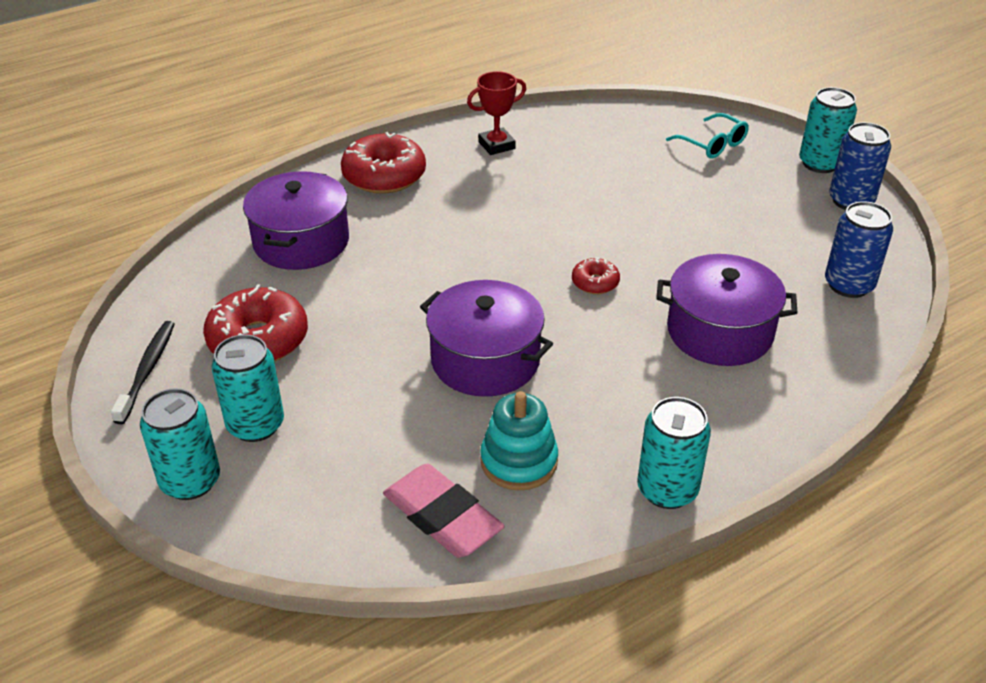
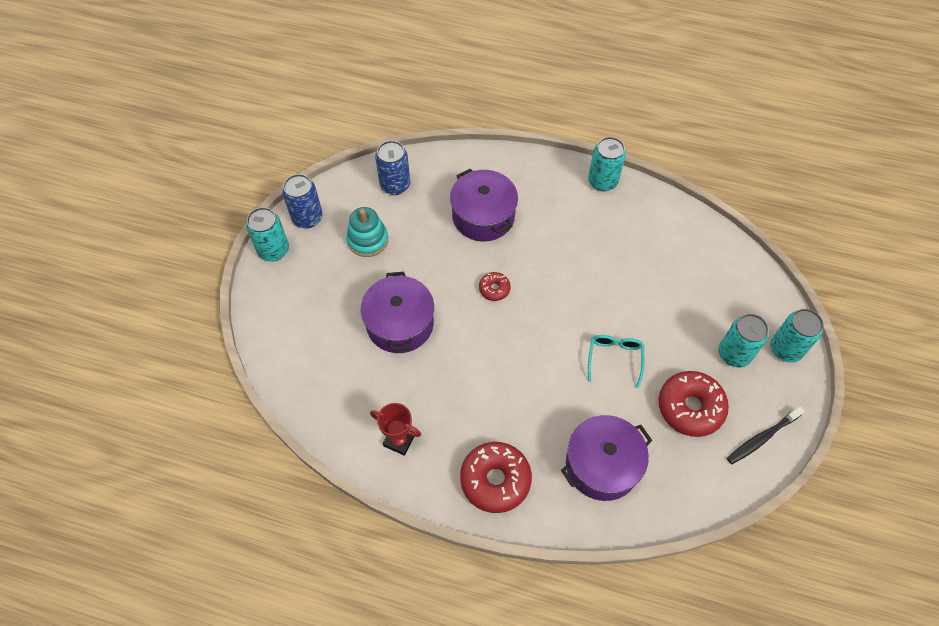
camera: 130 degrees left, 20 degrees up
(442, 516) = (696, 244): pink eraser -> none
(485, 360) = (598, 295): purple pot -> purple pot (400, 324)
(519, 461) = (642, 238): turquoise stacking toy -> turquoise stacking toy (368, 240)
(713, 144) = (294, 316): turquoise glasses -> turquoise glasses (614, 358)

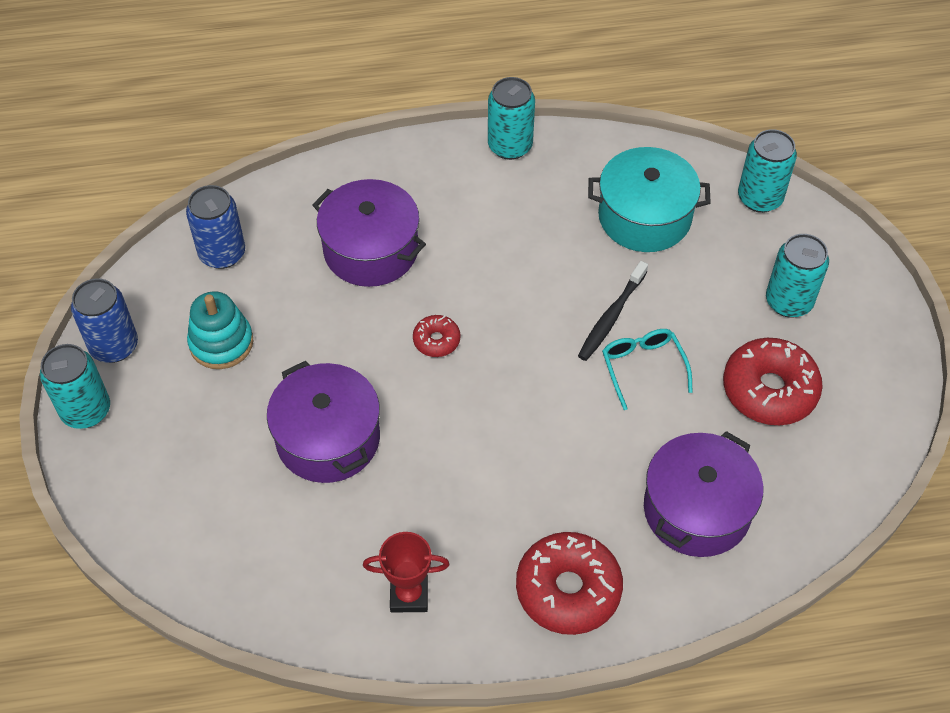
camera: 25 degrees left, 5 degrees down
(666, 260) = (644, 217): none -> turquoise pot
(762, 438) = (874, 391): black toothbrush -> black toothbrush (611, 316)
(785, 349) = (847, 271): turquoise can -> turquoise can (759, 198)

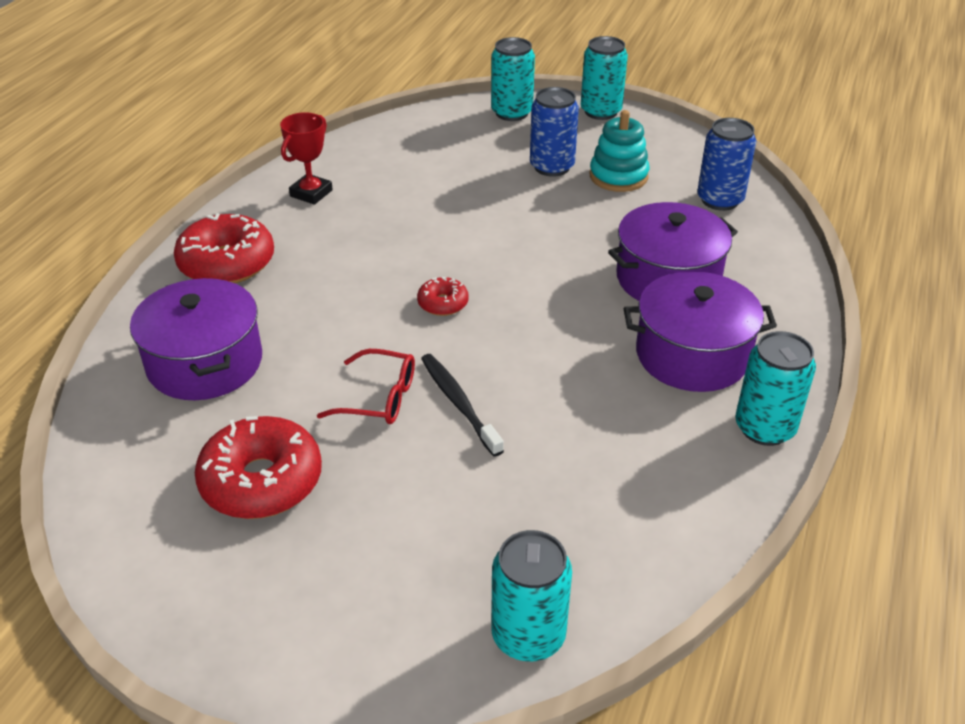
camera: 120 degrees right, 15 degrees down
(114, 346) = (653, 133): blue can -> blue can (552, 167)
(328, 438) = (479, 198): purple pot -> purple pot (692, 355)
(436, 340) = (528, 281): red donut -> red donut (443, 303)
(643, 367) = (379, 398): turquoise glasses -> red glasses
(644, 217) = (576, 496): turquoise pot -> none
(788, 301) = (349, 567): turquoise can -> turquoise can (512, 113)

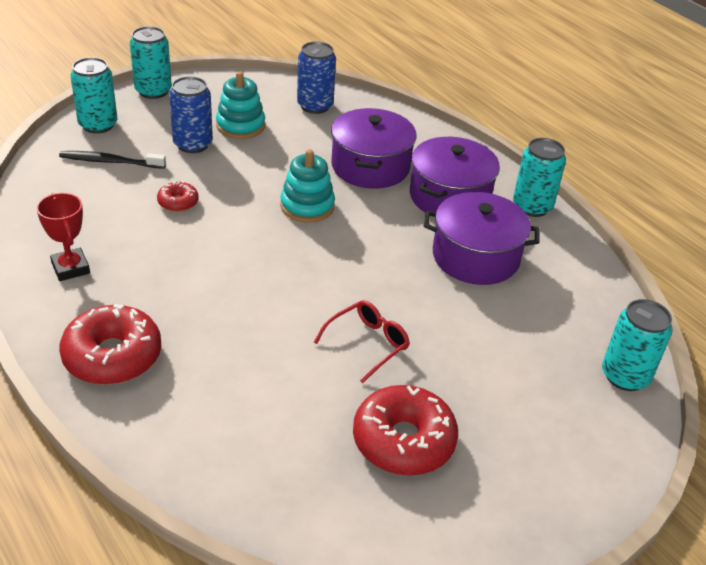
camera: 60 degrees left, 0 degrees up
(205, 363) = (236, 420): purple pot -> purple pot (475, 257)
(443, 303) = (294, 267): red donut -> red donut (178, 202)
(459, 403) = (407, 310): black toothbrush -> black toothbrush (110, 162)
(546, 269) = (307, 206): none -> turquoise stacking toy

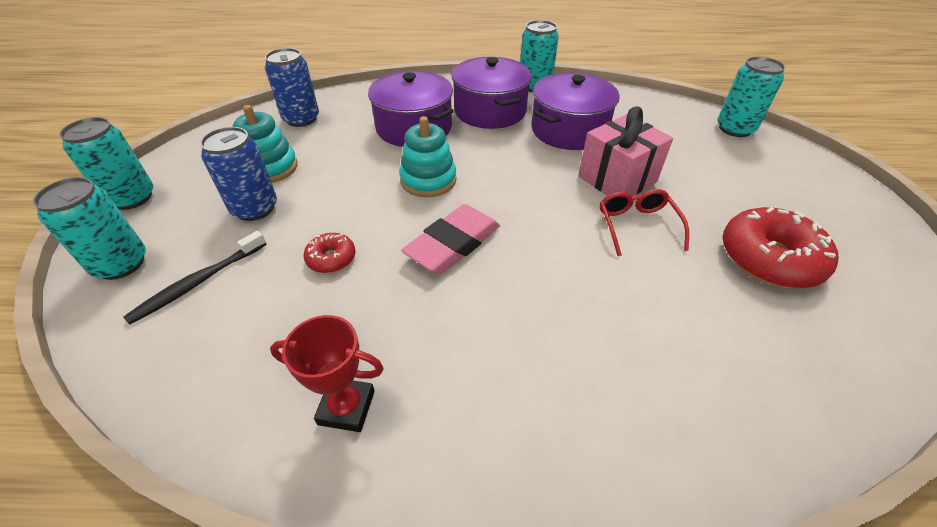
camera: 50 degrees left, 5 degrees up
(112, 356) = (541, 434): red donut -> none
(245, 251) = (453, 244): none -> pink eraser
(426, 312) = (617, 179): none -> pink gift

